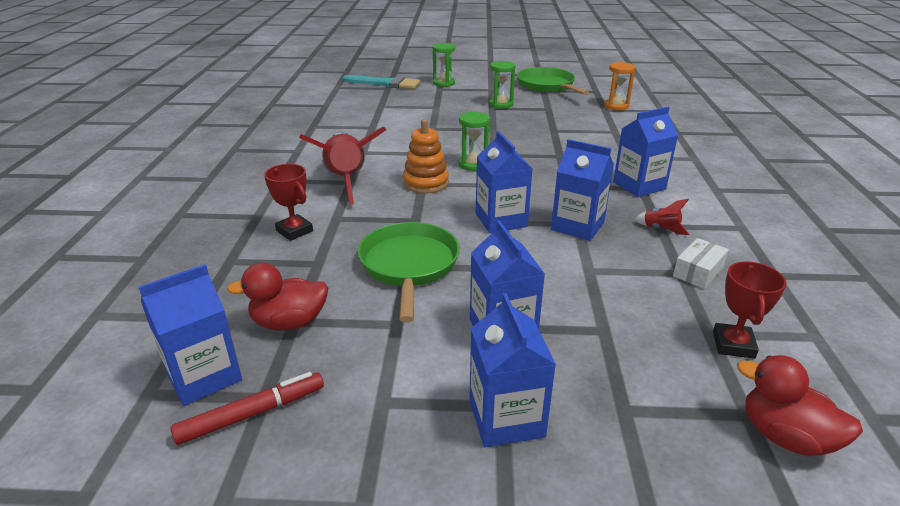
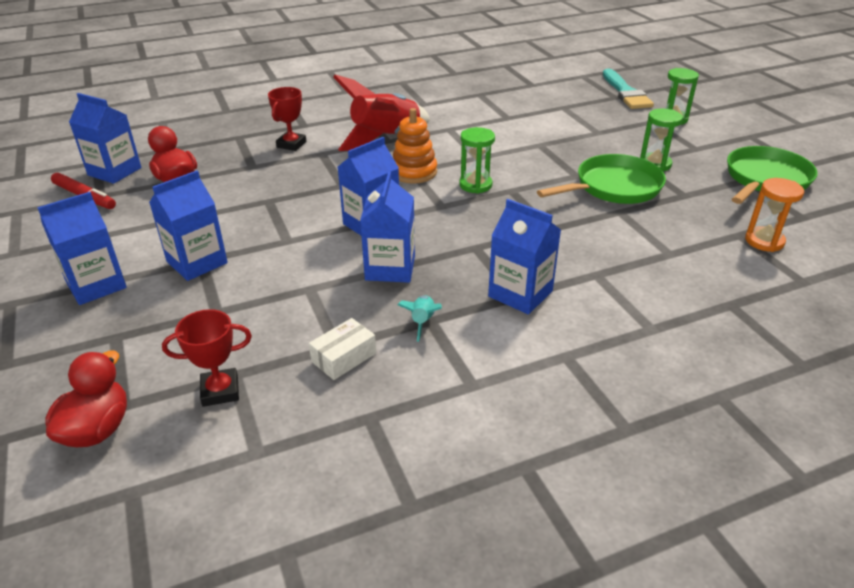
camera: 65 degrees right, 5 degrees up
(409, 266) = (268, 201): green pan -> green pan (613, 187)
(660, 229) = (422, 322): red rocket -> turquoise rocket
(698, 272) = (344, 357): white box -> white box turned 60 degrees counterclockwise

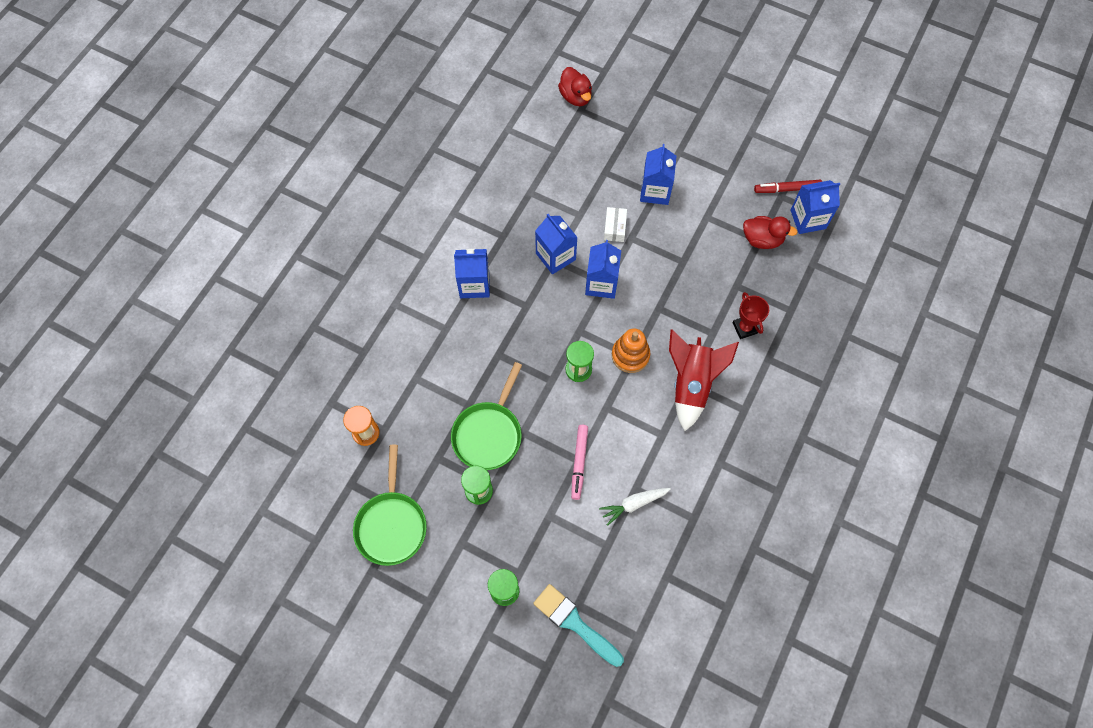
camera: 140 degrees right, 30 degrees up
(96, 285) = (680, 146): blue carton -> none
(220, 391) = (551, 140): red trophy -> none
(344, 357) = (520, 189): white box -> white box (614, 228)
(422, 322) = (505, 232): turquoise rocket -> none
(518, 113) = (633, 504): none -> white carrot
(540, 143) = (579, 463): none -> pink marker

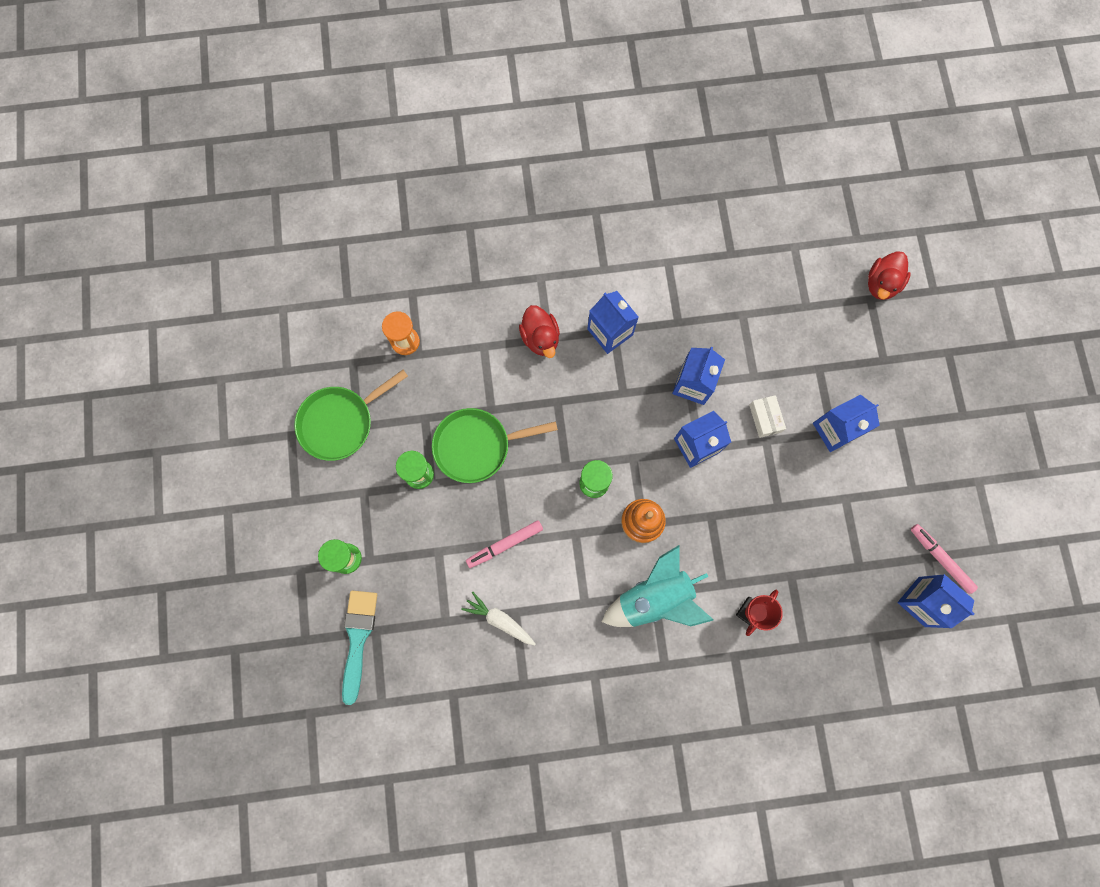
camera: 55 degrees right, 10 degrees up
(614, 228) = (765, 418): white box -> white box turned 75 degrees counterclockwise
(691, 384) = (654, 598): red rocket -> turquoise rocket
(762, 239) = (862, 569): red duck -> red duck (540, 338)
(787, 189) = (940, 559): red marker -> pink marker

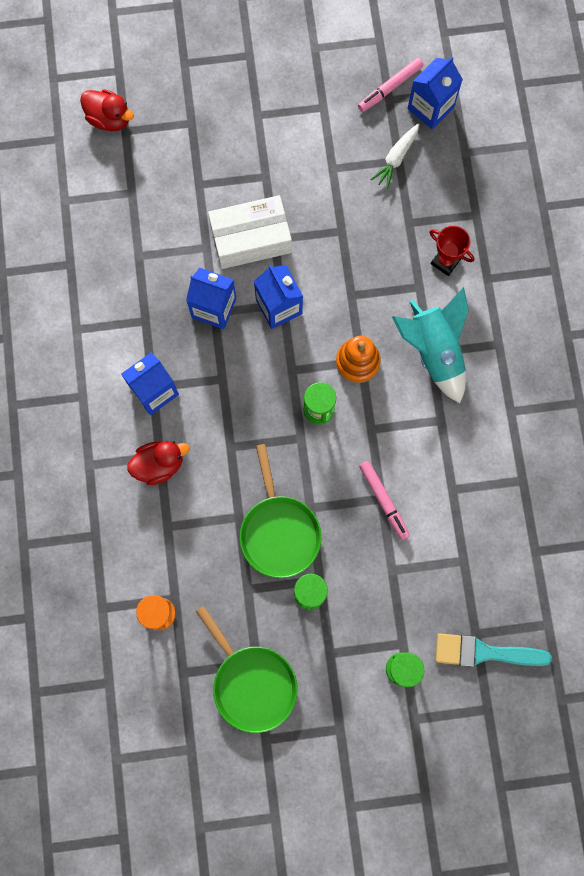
camera: 90 degrees left, 0 degrees up
(499, 620) = (460, 505): white carrot -> white carrot (396, 159)
(765, 418) = (251, 239): white box -> white box, size x2.01
(835, 430) = (263, 173): blue carton -> none

